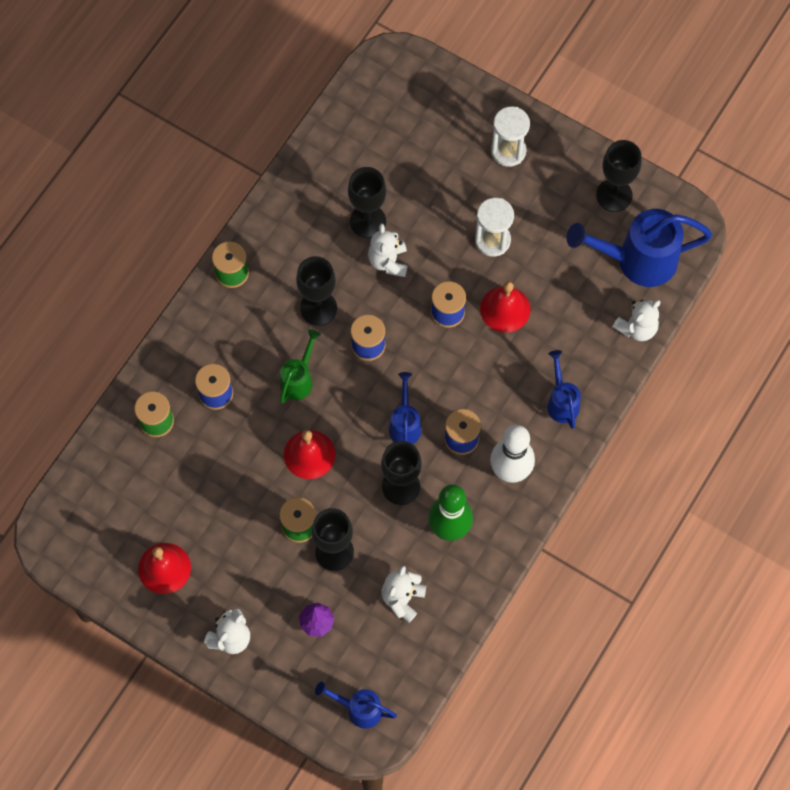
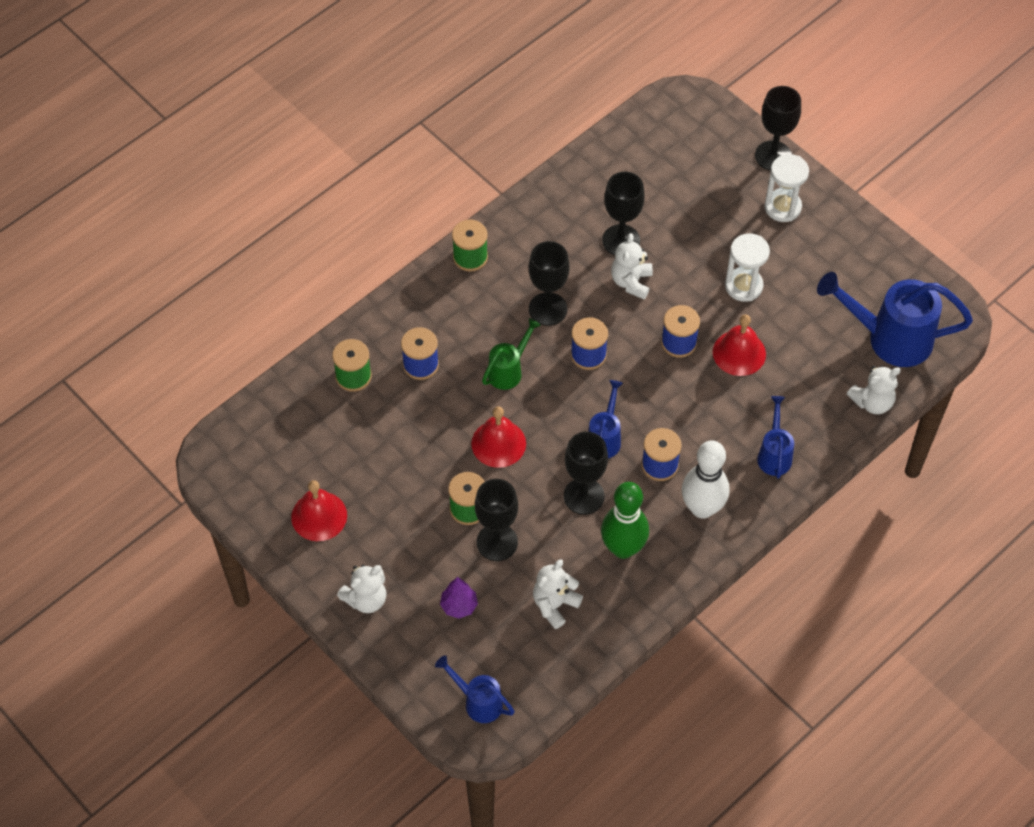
camera: 15 degrees right, 10 degrees down
(614, 195) = (881, 272): black goblet -> black goblet (773, 156)

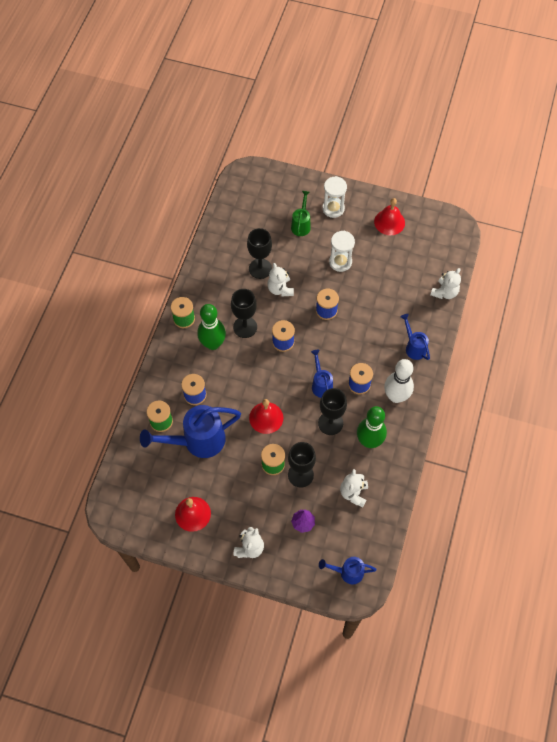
camera: 30 degrees left, 5 degrees up
(488, 309) = (213, 344): none -> green bowling pin
(508, 371) = (245, 373): green watering can -> green watering can (301, 225)
(739, 353) = (361, 300): red bell -> red bell (389, 222)
(773, 156) = (310, 183): black goblet -> none
(890, 338) = (431, 253): blue watering can -> blue watering can (197, 441)

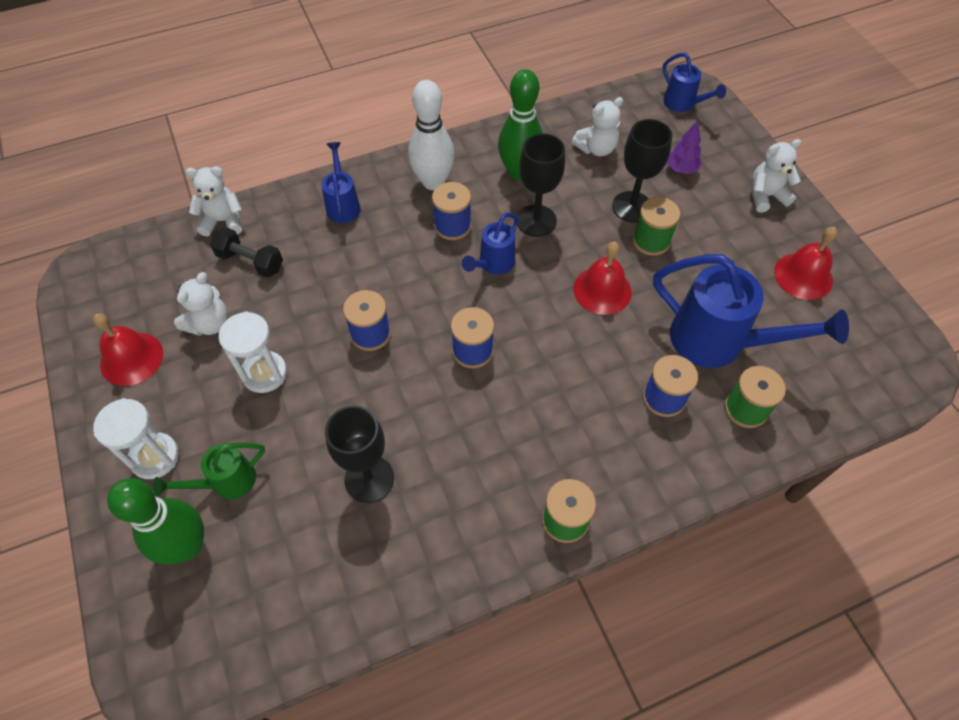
camera: 130 degrees left, 5 degrees down
(213, 344) = (565, 440): green bowling pin -> green bowling pin (187, 546)
(245, 327) = (495, 418): black goblet -> none
(280, 289) = (384, 420): white teddy bear -> white teddy bear (209, 324)
(408, 289) = (250, 261): none -> black dumbbell
(414, 347) = (343, 204): blue watering can -> blue watering can turned 150 degrees clockwise

